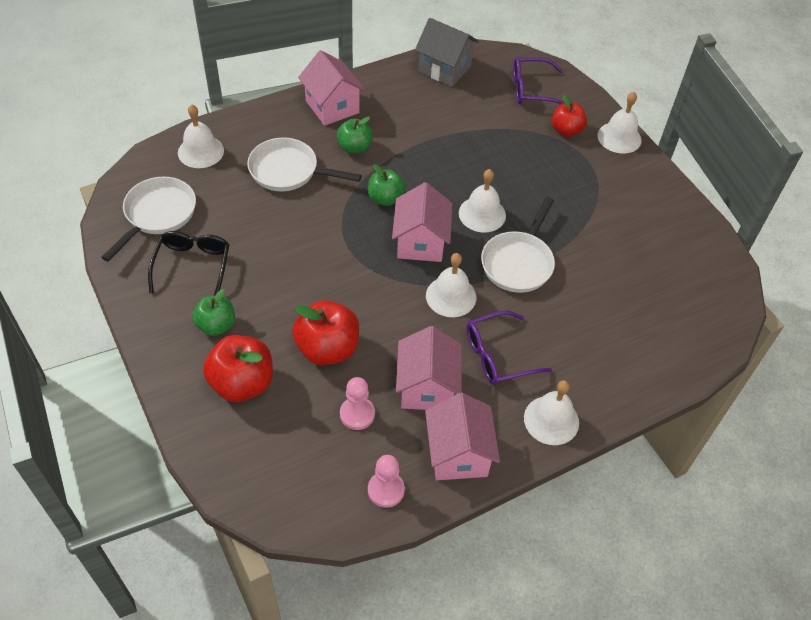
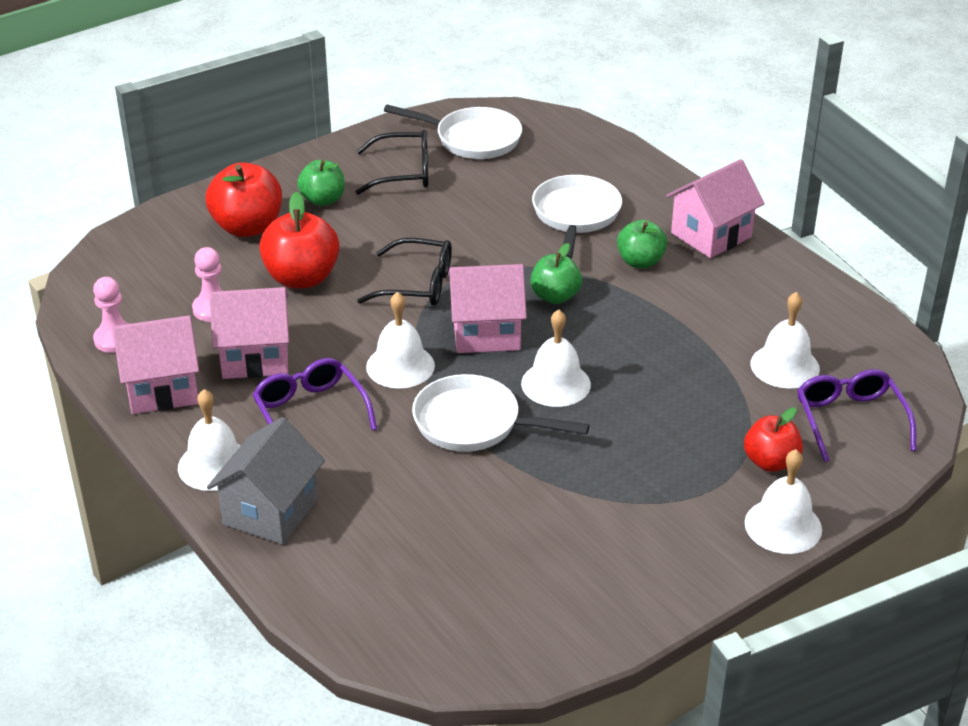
camera: 85 degrees right, 15 degrees down
(200, 151) = (584, 150): white bell -> white bell (785, 366)
(353, 274) = (418, 284): none -> black glasses
(444, 69) = (848, 326): grey house -> grey house (270, 511)

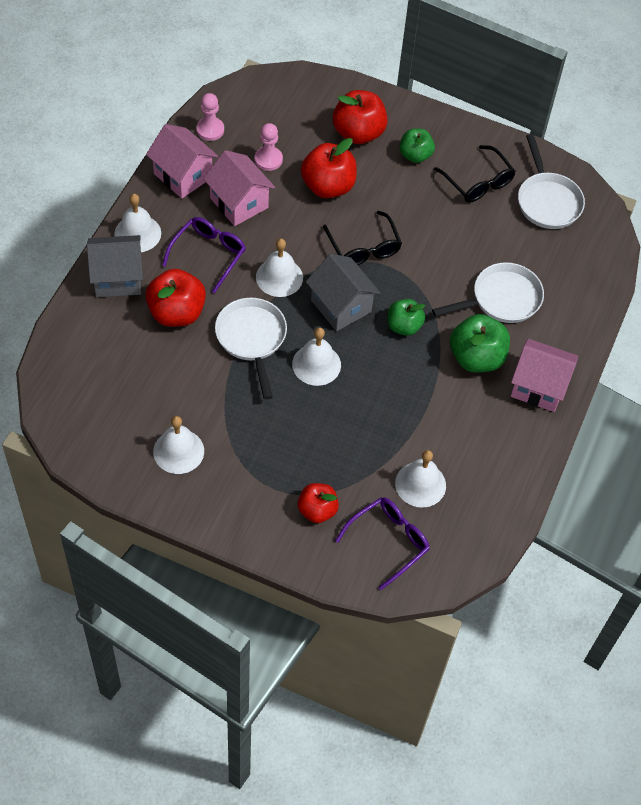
camera: 55 degrees right, 20 degrees up
(376, 475) = (176, 313): none -> red apple
(486, 333) = (341, 306): pink house -> grey house
(640, 262) = (476, 358): green apple -> green apple, size x1.56
(783, 526) = (262, 538): white bell -> white bell (178, 451)

